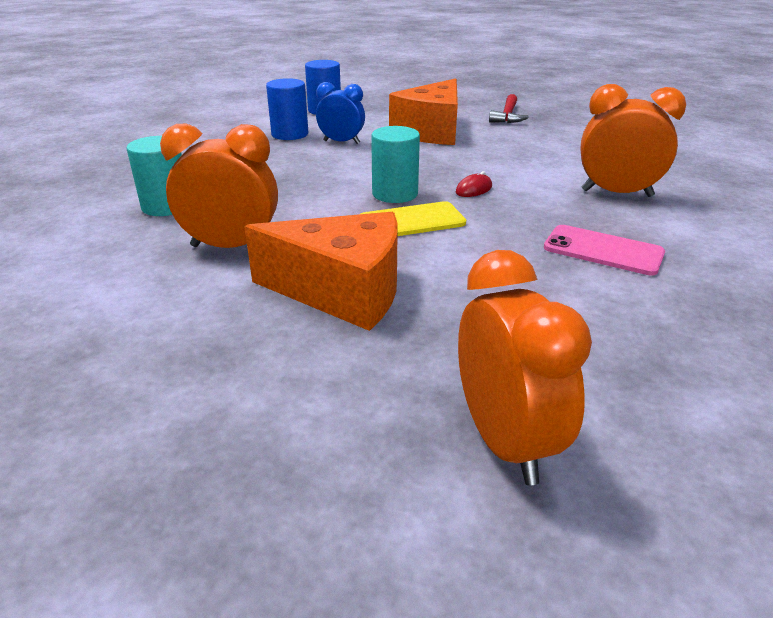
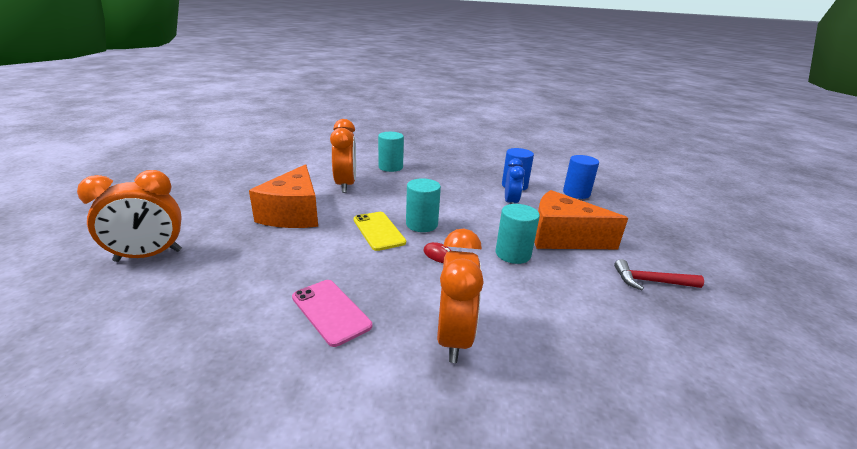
camera: 80 degrees right, 5 degrees down
(467, 155) = (513, 254): none -> turquoise cylinder
(603, 250) = (331, 311): pink phone -> pink phone turned 60 degrees counterclockwise

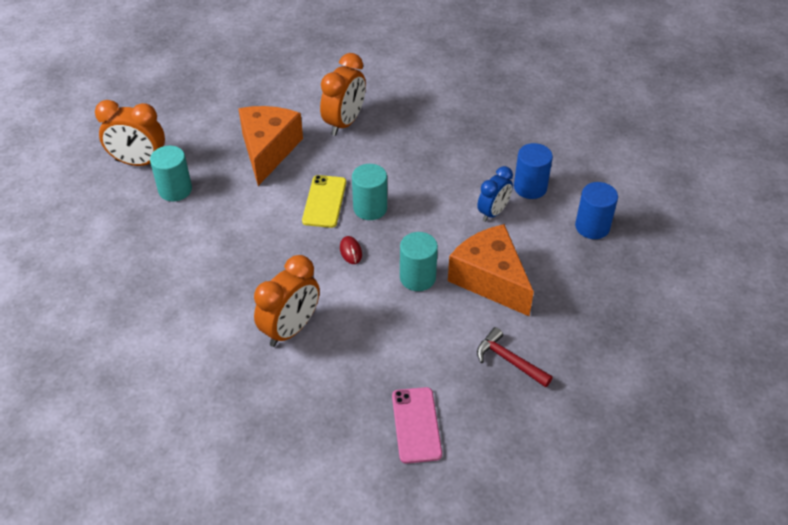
camera: 35 degrees right, 20 degrees up
(293, 214) = (268, 150): orange cheese -> orange cheese turned 150 degrees clockwise
(331, 311) = (227, 270): pink phone -> pink phone (416, 425)
(390, 167) = (417, 106): turquoise cylinder -> turquoise cylinder (175, 190)

